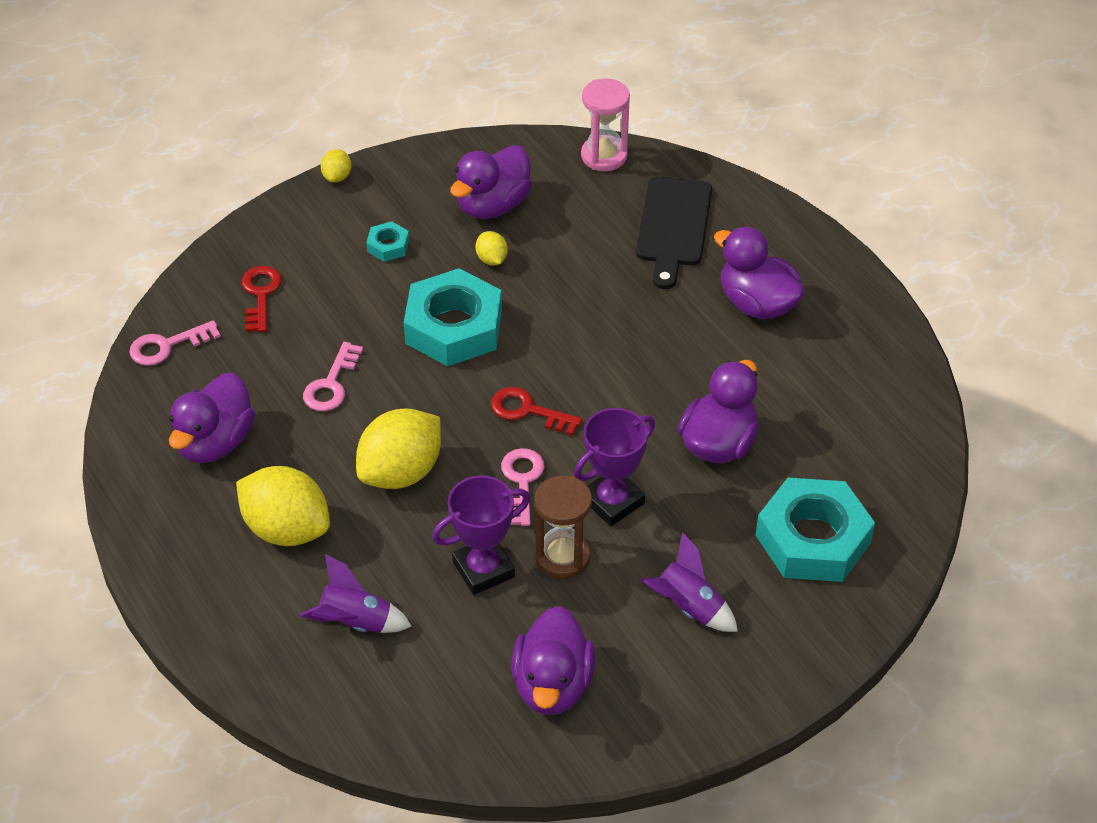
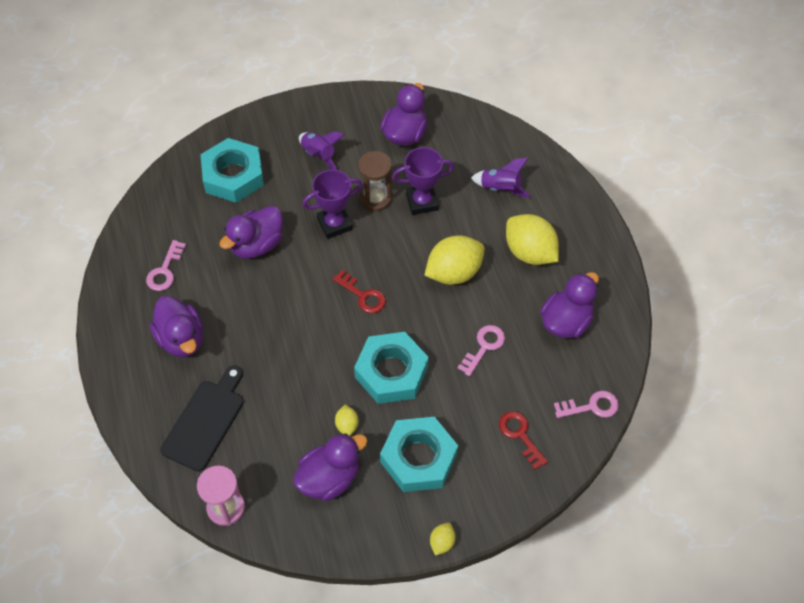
camera: 165 degrees left, 10 degrees up
(260, 295) = (520, 435): red key -> red key turned 135 degrees clockwise
(388, 246) = (418, 458): turquoise nut -> turquoise nut, size x2.28
(522, 482) = (383, 248): pink key -> pink key (165, 270)

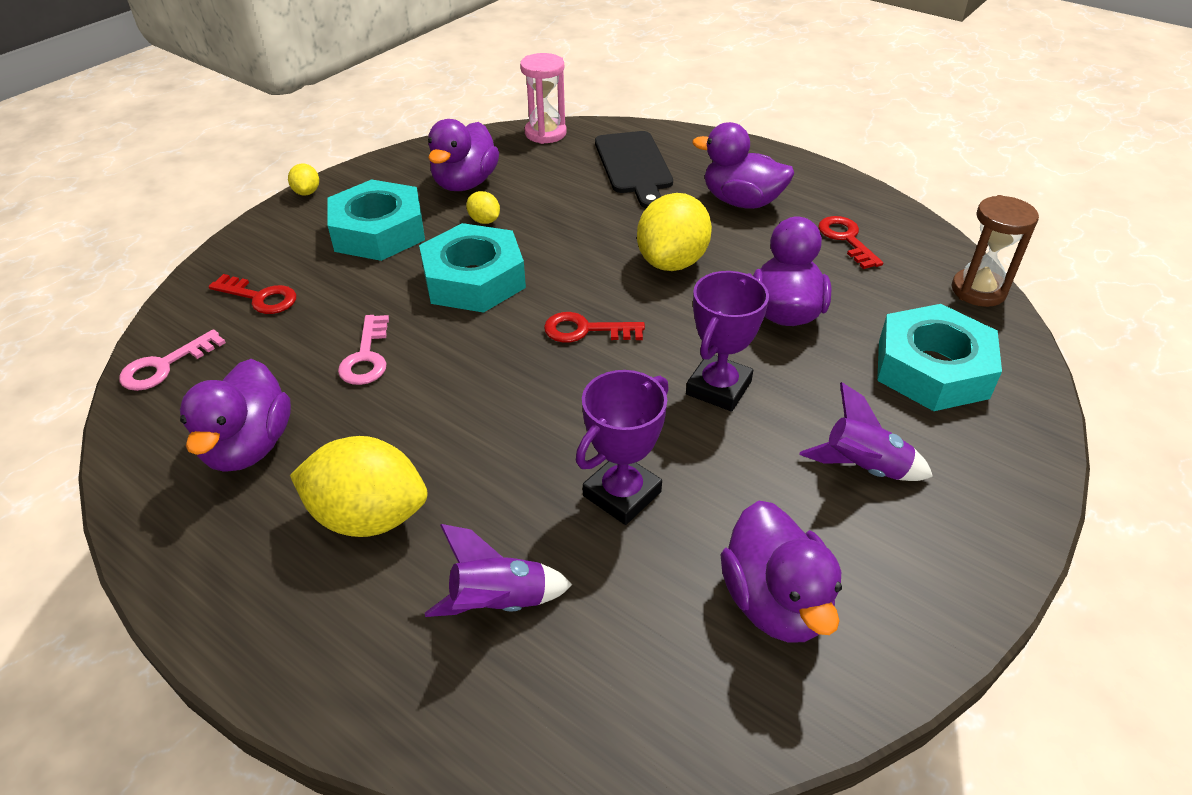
camera: 145 degrees right, 15 degrees down
(165, 270) = (846, 239): pink key -> red key
(375, 198) = (700, 455): brown hourglass -> brown hourglass (978, 291)
(453, 272) = (480, 420): yellow lemon -> yellow lemon (672, 262)

